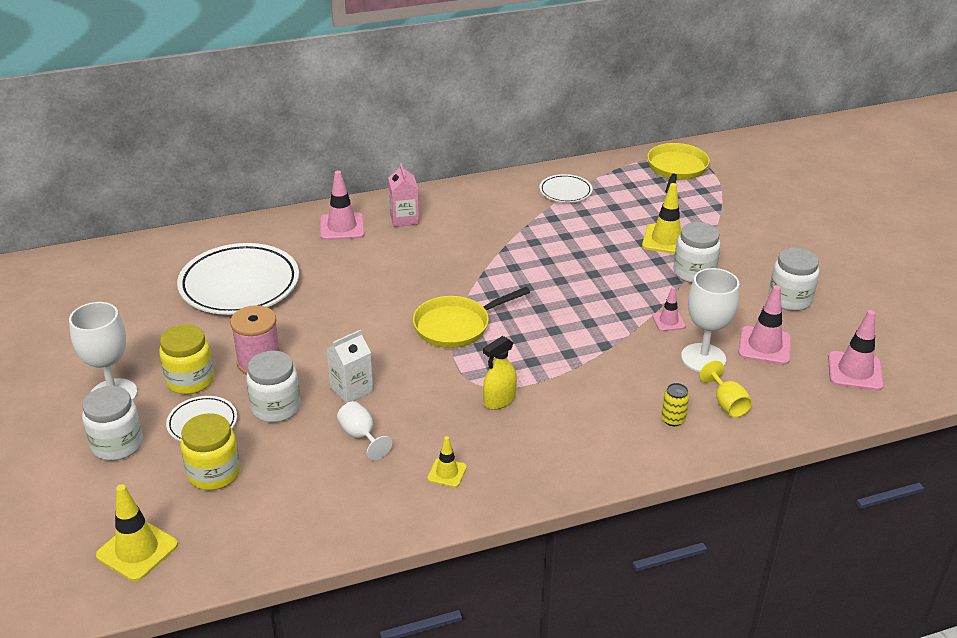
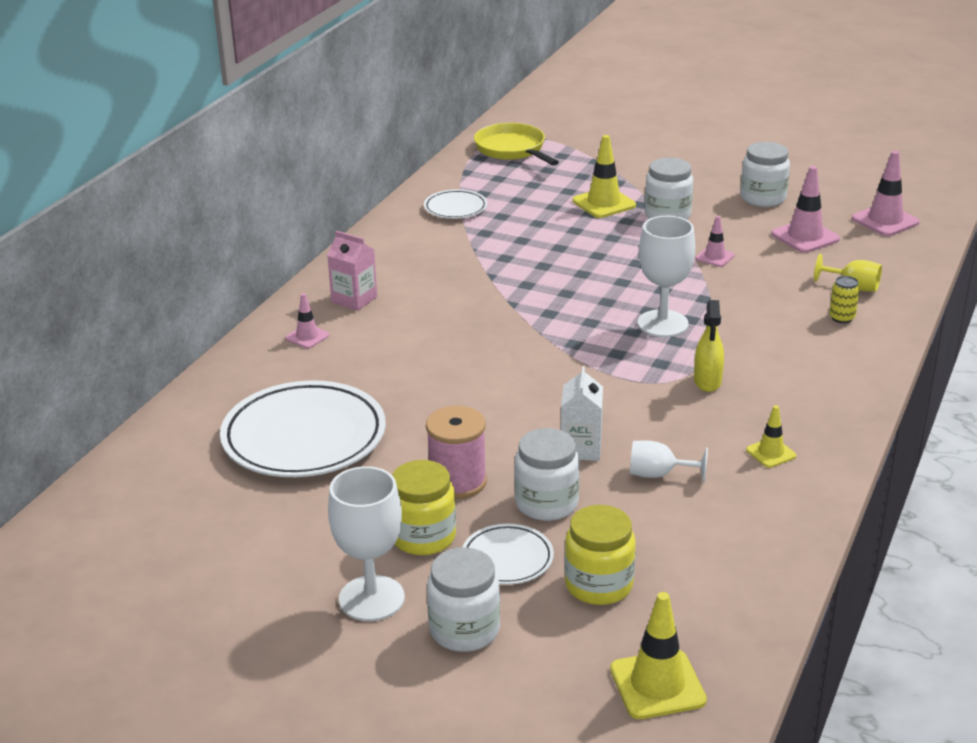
camera: 45 degrees left, 5 degrees down
(342, 227) = (307, 337): pink traffic cone -> pink traffic cone, size x0.58
(456, 326) = (569, 352): yellow pan -> none
(703, 358) = (783, 267): white goblet -> white goblet (662, 324)

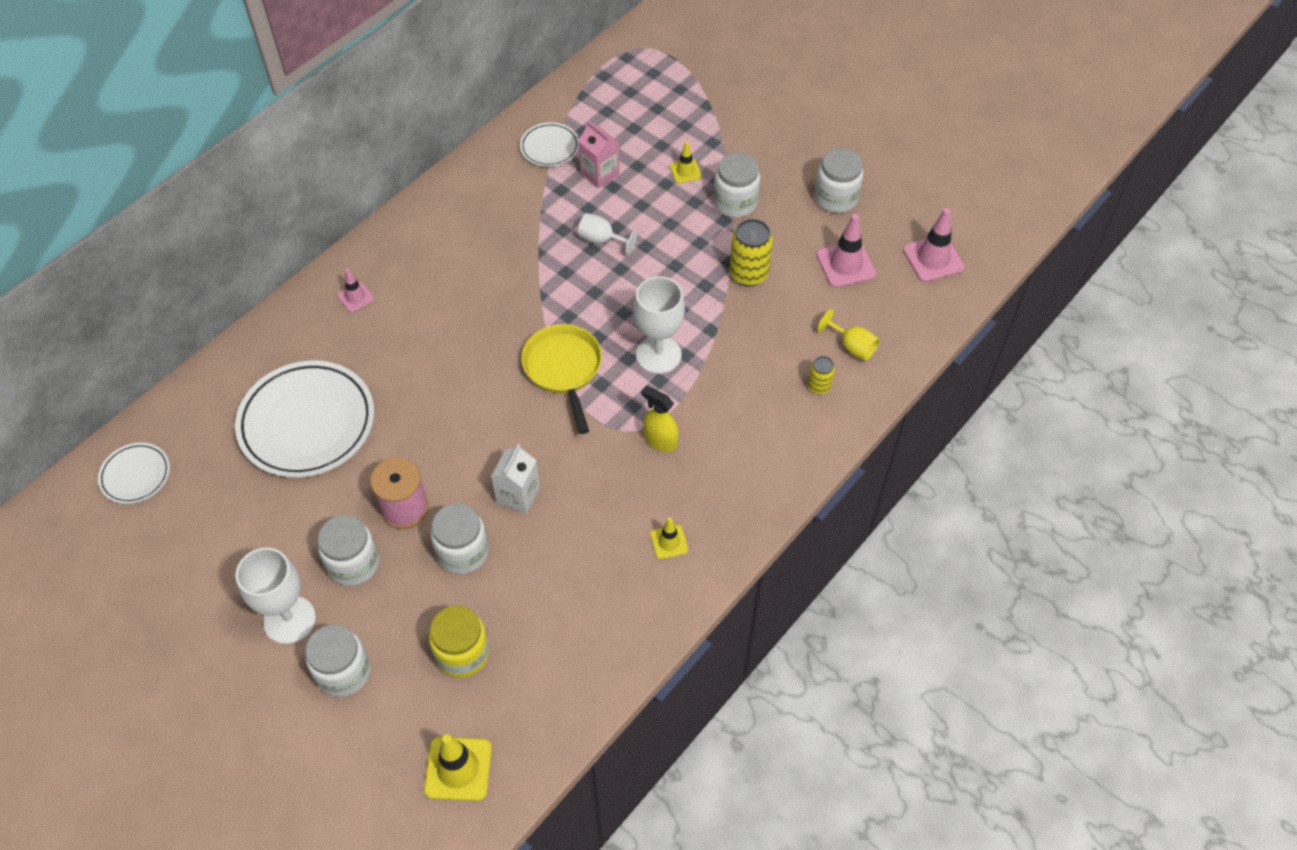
camera: 15 degrees right, 25 degrees up
(354, 299) = (412, 256): pink carton -> pink carton (599, 174)
(423, 537) = (353, 564): yellow jar -> white jar
(507, 559) = (406, 605): white plate -> white plate (135, 475)
(512, 149) = (638, 70): yellow pan -> yellow pan (564, 369)
(604, 203) = (685, 171): yellow traffic cone -> yellow traffic cone, size x0.58
(658, 474) = (565, 543): white goblet -> white goblet (601, 240)
(707, 381) = (660, 440): yellow spray bottle -> yellow spray bottle turned 105 degrees clockwise
(714, 257) = (748, 274): pink traffic cone -> yellow can

